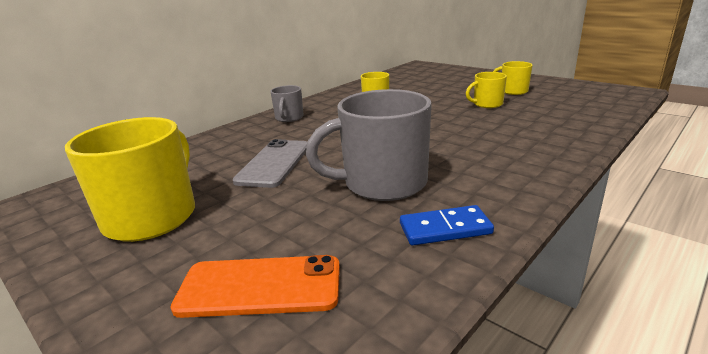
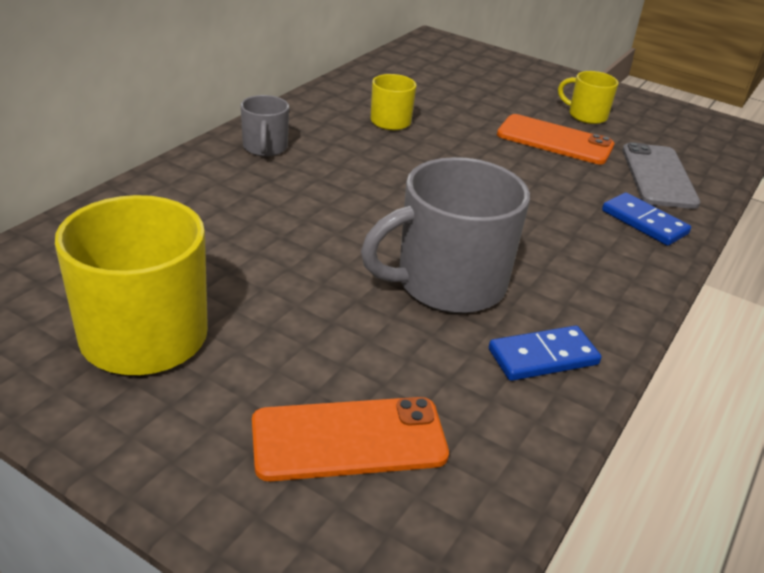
camera: 15 degrees left, 10 degrees up
(274, 163) = (282, 242): grey phone -> grey phone (658, 176)
(487, 104) = (554, 140): yellow mug -> orange phone
(548, 143) = (644, 222): none -> blue domino

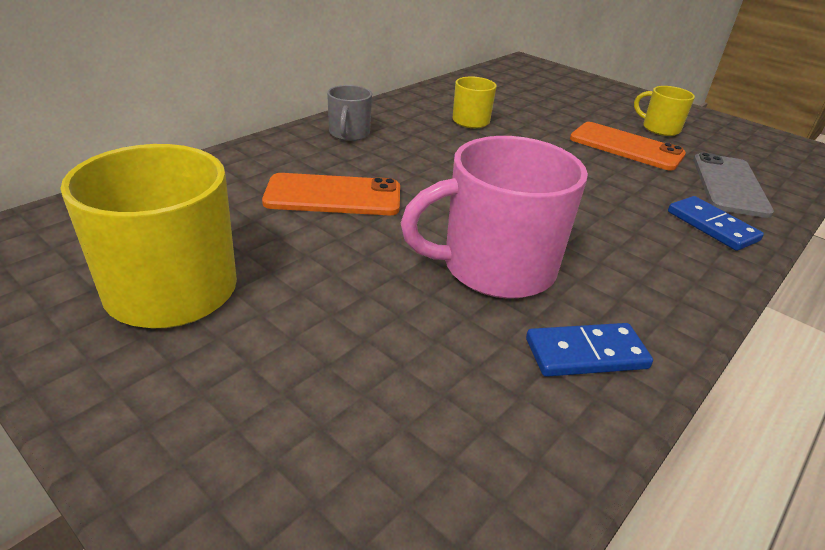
camera: 10 degrees right, 0 degrees up
(349, 439) = (347, 424): orange phone -> orange phone (333, 196)
(448, 283) = (495, 267): grey mug -> pink mug

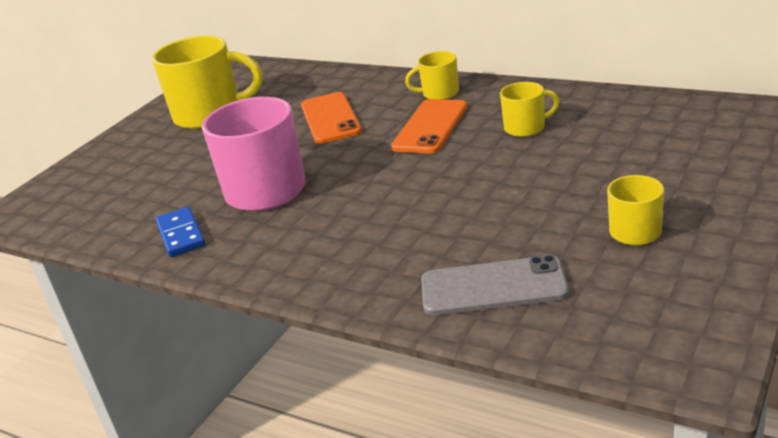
camera: 85 degrees right, 5 degrees down
(349, 134) = (439, 93): grey mug -> yellow mug
(626, 147) = (545, 215): orange phone -> orange phone (430, 127)
(712, 226) = (382, 277): blue domino -> none

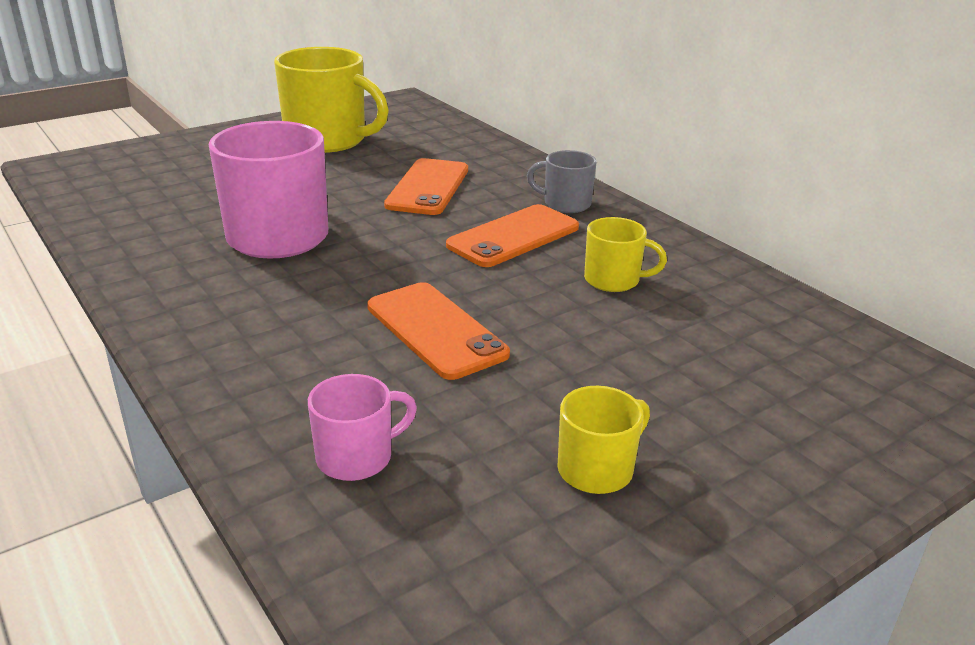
camera: 20 degrees right, 0 degrees up
(180, 235) = (153, 248): blue domino -> none
(439, 93) = (566, 204): yellow mug -> grey mug
(451, 201) = (435, 330): none -> orange phone
(493, 287) = (356, 457): grey phone -> pink mug

